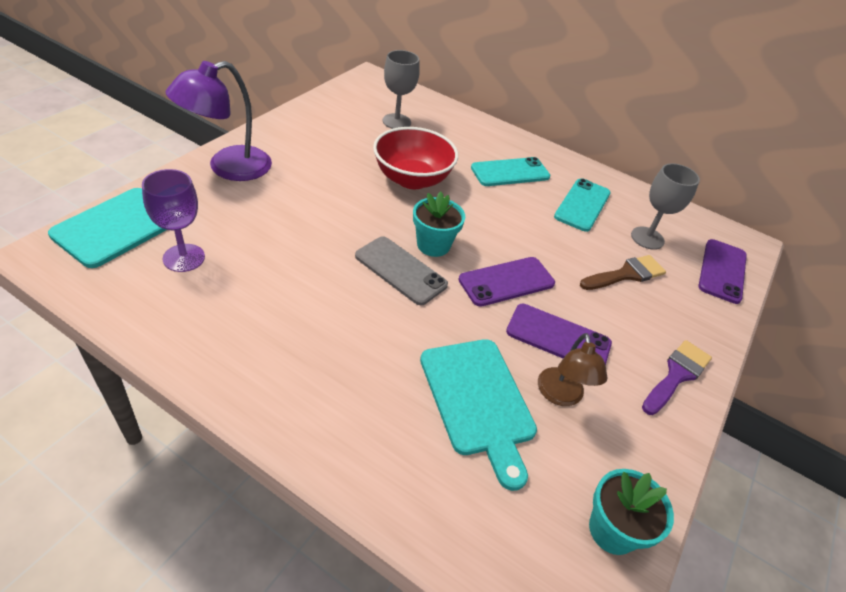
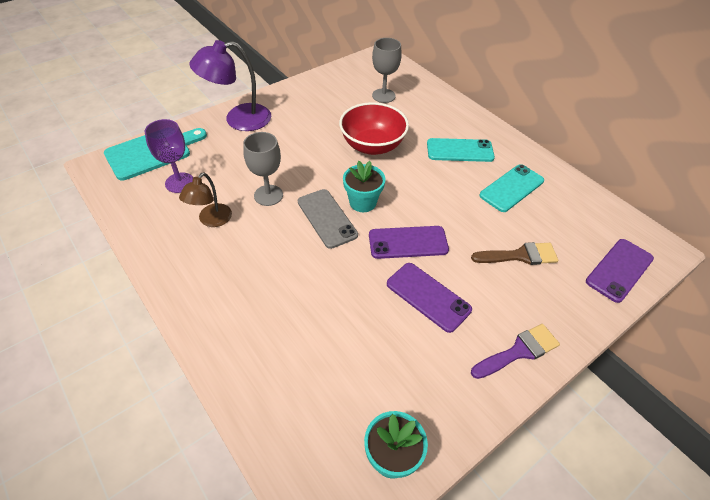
camera: 25 degrees right, 5 degrees up
(478, 400) = (336, 331): turquoise cutting board -> none
(561, 396) = (405, 343): brown lamp -> brown lamp (211, 220)
(647, 238) = (559, 227): grey goblet -> grey goblet (268, 195)

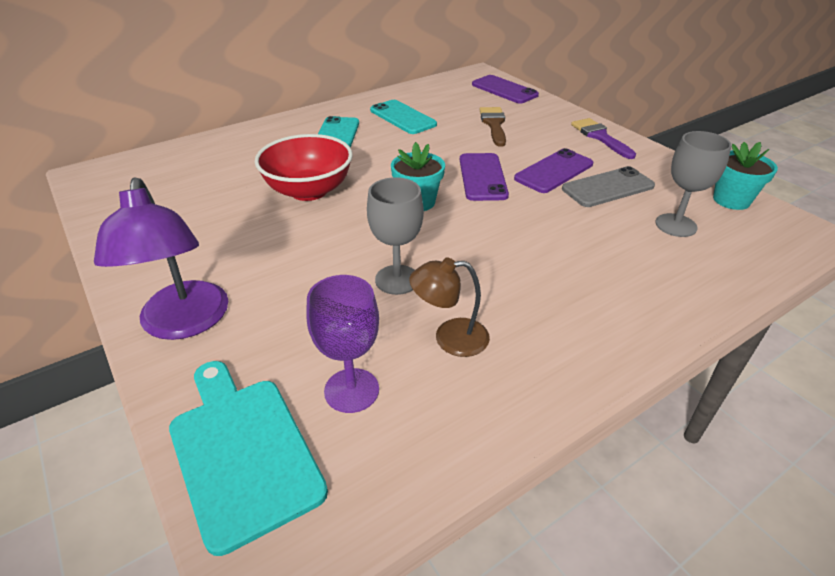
camera: 85 degrees left, 10 degrees down
(211, 220) = (450, 338): brown lamp -> brown lamp turned 150 degrees clockwise
(326, 218) = (445, 229): grey phone -> grey phone (608, 188)
(383, 96) = (198, 177): grey goblet -> grey goblet (676, 225)

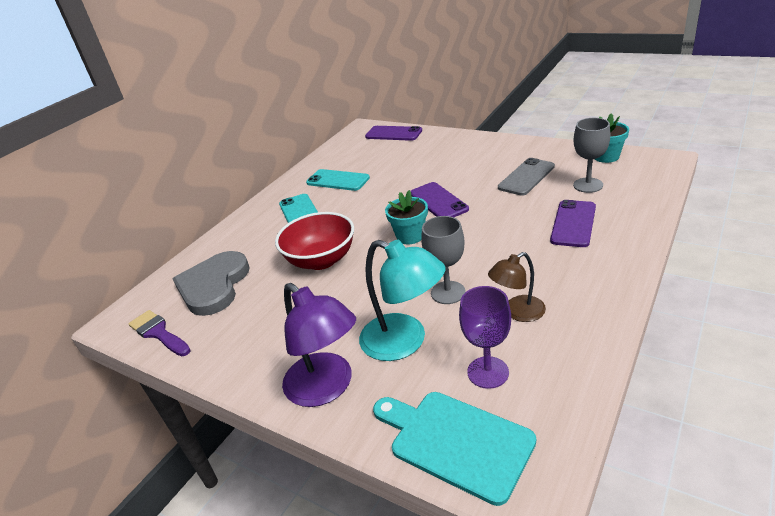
camera: 20 degrees left, 5 degrees down
(193, 175) = (214, 286): none -> grey heart
(302, 312) = (405, 342): none -> turquoise lamp
(494, 124) = (410, 161): brown brush -> none
(554, 171) = (482, 179): purple phone -> purple phone (573, 223)
(600, 137) = (491, 144): purple brush -> purple brush (158, 333)

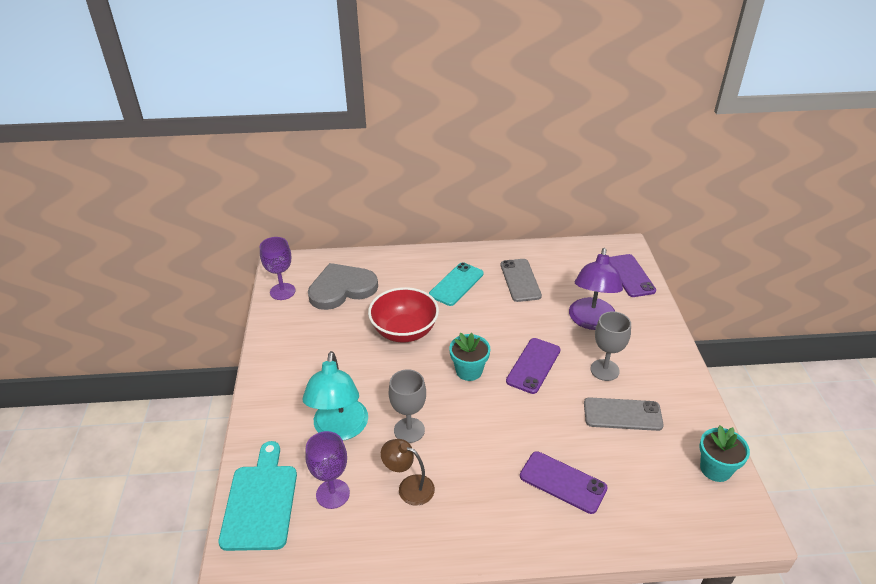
camera: 50 degrees right, 5 degrees up
(158, 333) = (282, 291): purple brush -> purple goblet
(327, 388) = (275, 408): purple lamp -> purple lamp (591, 321)
(338, 180) = (520, 280): turquoise phone -> grey phone
(573, 223) = (562, 482): purple phone -> purple phone turned 45 degrees clockwise
(588, 185) = (642, 471): grey goblet -> grey goblet (604, 370)

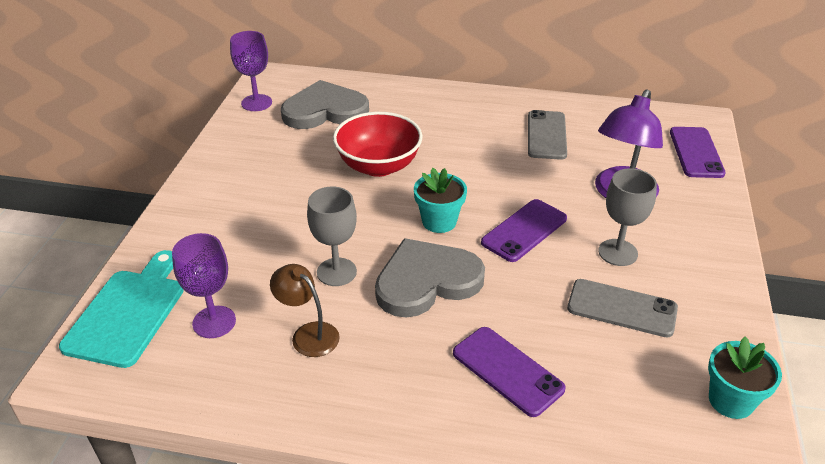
camera: 15 degrees right, 0 degrees up
(339, 429) = (254, 255): turquoise lamp -> none
(456, 284) = (464, 127): turquoise phone -> none
(479, 423) = (426, 281): none -> grey heart

